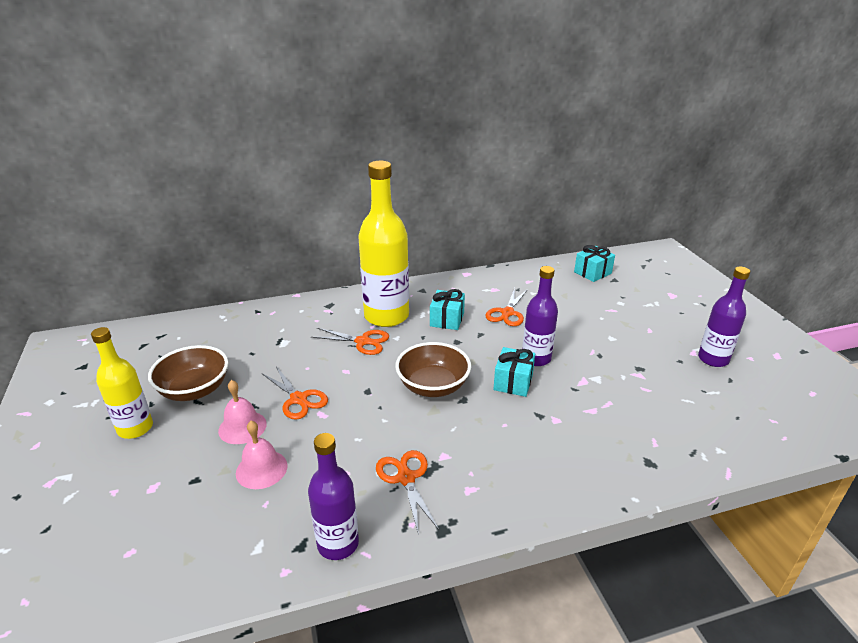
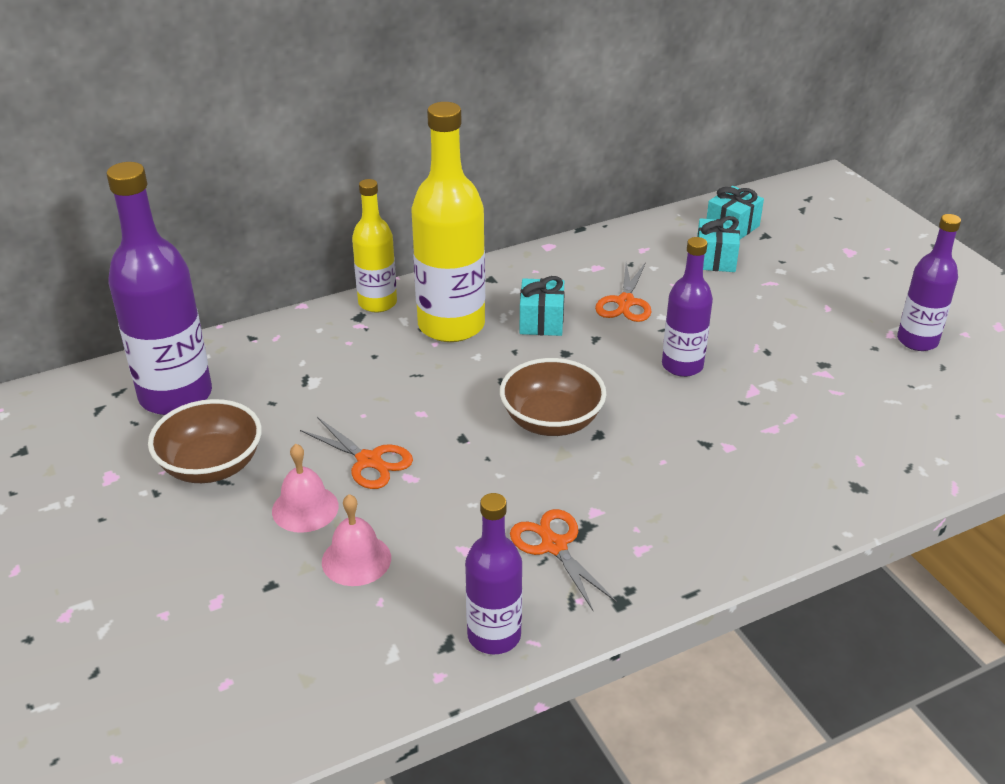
camera: 10 degrees left, 5 degrees up
(135, 428) = (150, 529): yellow bottle -> yellow bottle (377, 303)
(194, 342) = (176, 395): none -> purple bottle
(363, 341) = (430, 367): orange scissors -> none
(513, 382) = (659, 402): turquoise gift -> turquoise gift (715, 259)

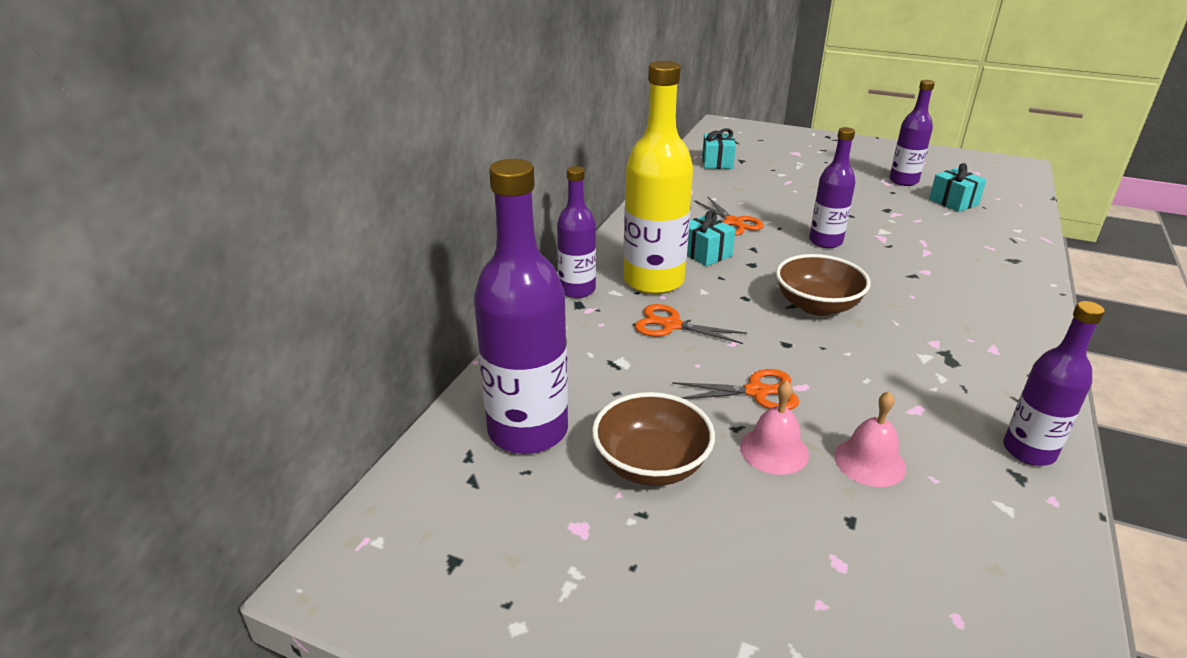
camera: 40 degrees left, 5 degrees down
(377, 303) = (577, 290): yellow bottle -> purple bottle
(554, 546) = (953, 375): orange scissors -> orange scissors (671, 325)
(715, 259) = (738, 181): turquoise gift -> turquoise gift (953, 202)

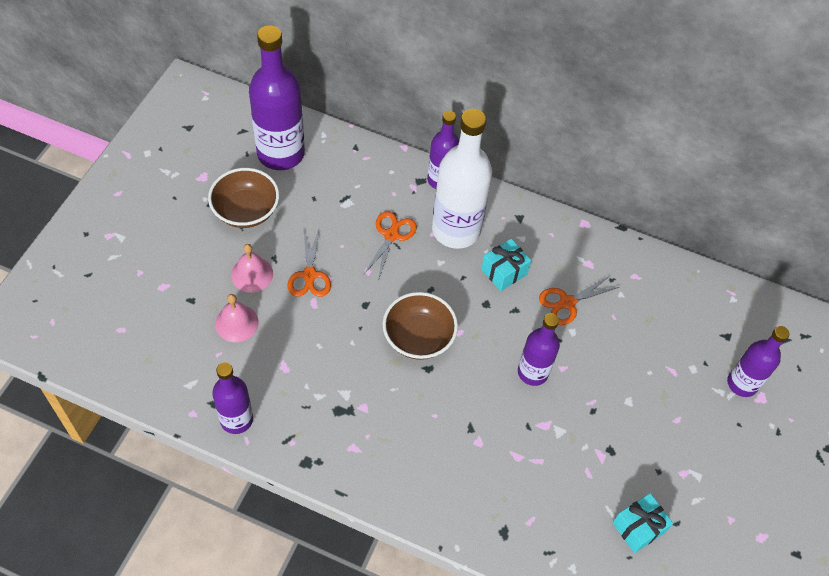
camera: 85 degrees right, 25 degrees up
(653, 281) = (456, 230): yellow bottle -> white bottle
(717, 162) = (716, 311): turquoise gift -> none
(903, 181) = (692, 493): purple bottle -> purple bottle (742, 383)

